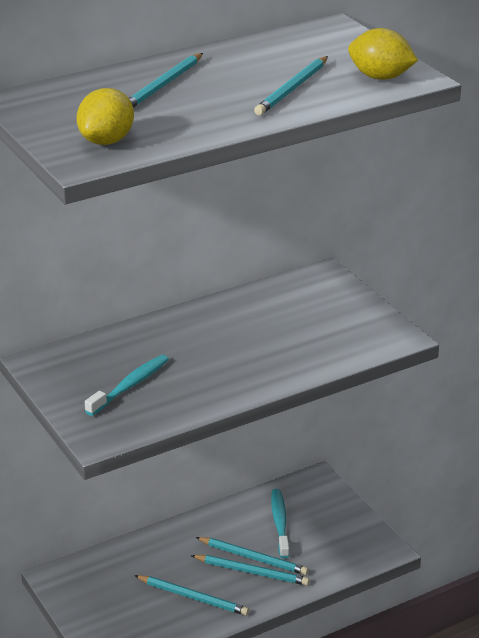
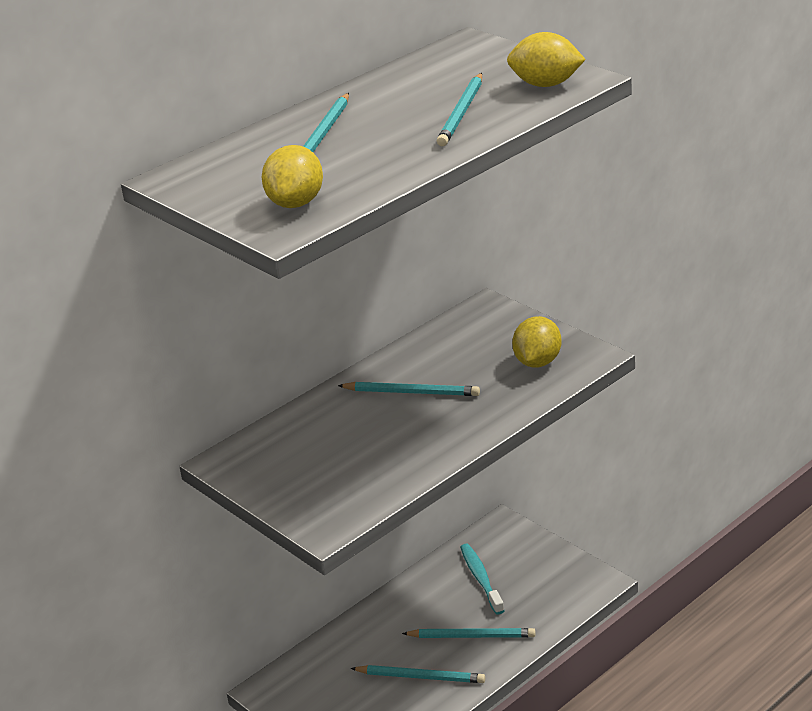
camera: 10 degrees left, 0 degrees up
(130, 386) = (334, 465): turquoise toothbrush -> none
(253, 558) = (468, 621): turquoise pencil -> turquoise pencil (411, 392)
(348, 333) = (537, 362): none -> yellow lemon

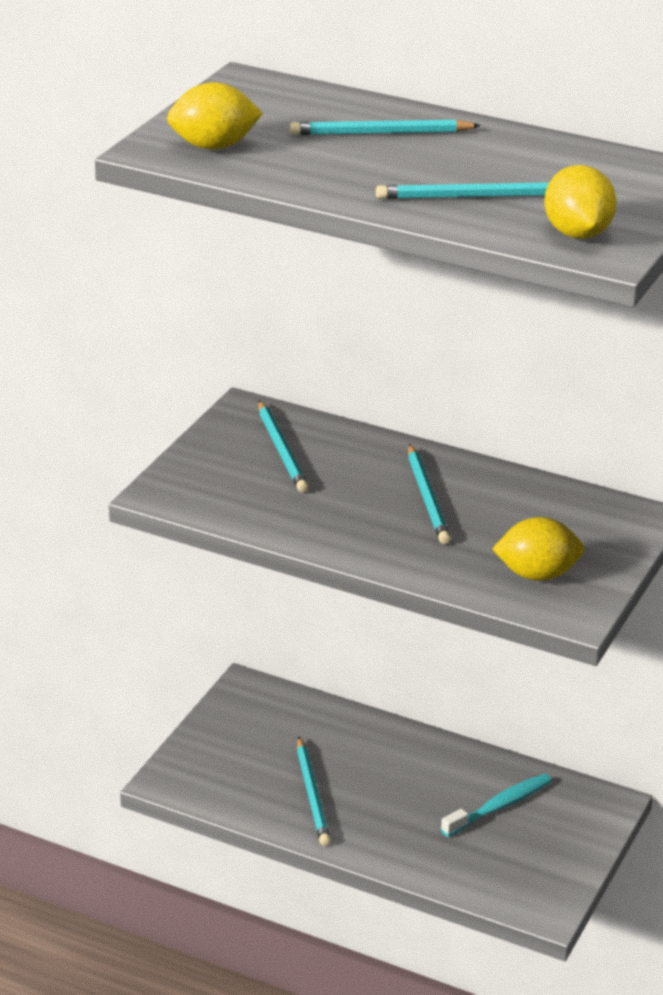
camera: 65 degrees right, 0 degrees up
(472, 636) = (396, 820): turquoise pencil -> turquoise pencil (282, 450)

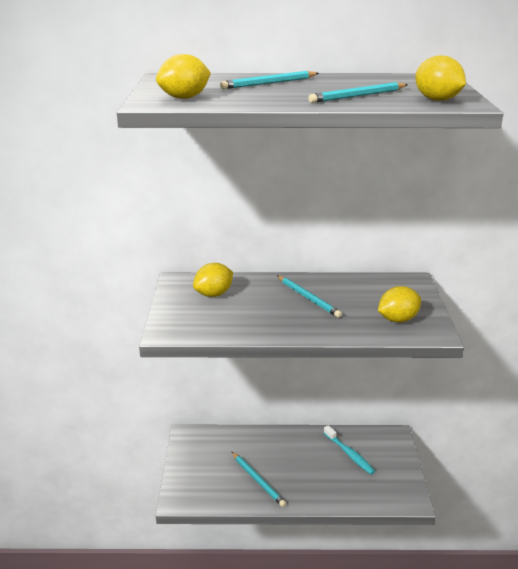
camera: 25 degrees left, 5 degrees down
(282, 450) = (213, 294): turquoise pencil -> yellow lemon
(499, 806) = (349, 454): turquoise toothbrush -> turquoise toothbrush turned 120 degrees clockwise

